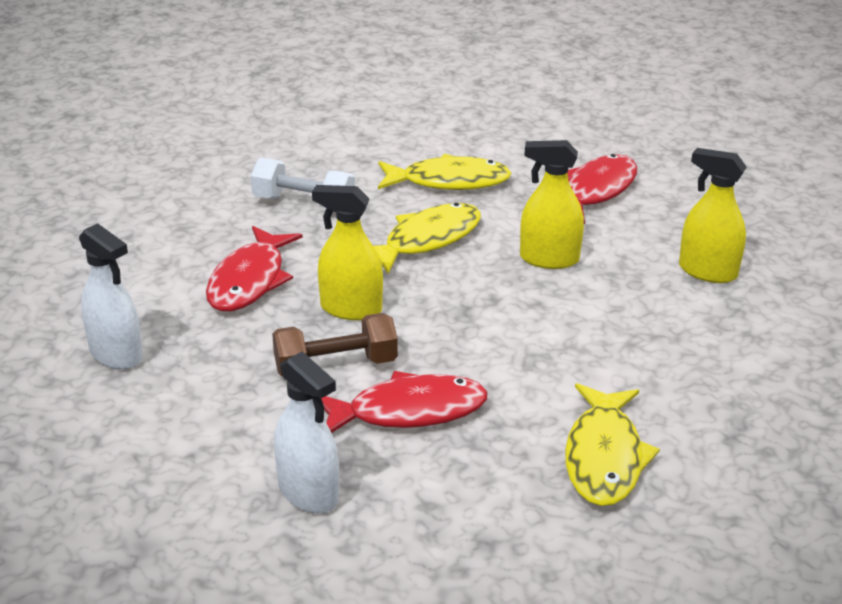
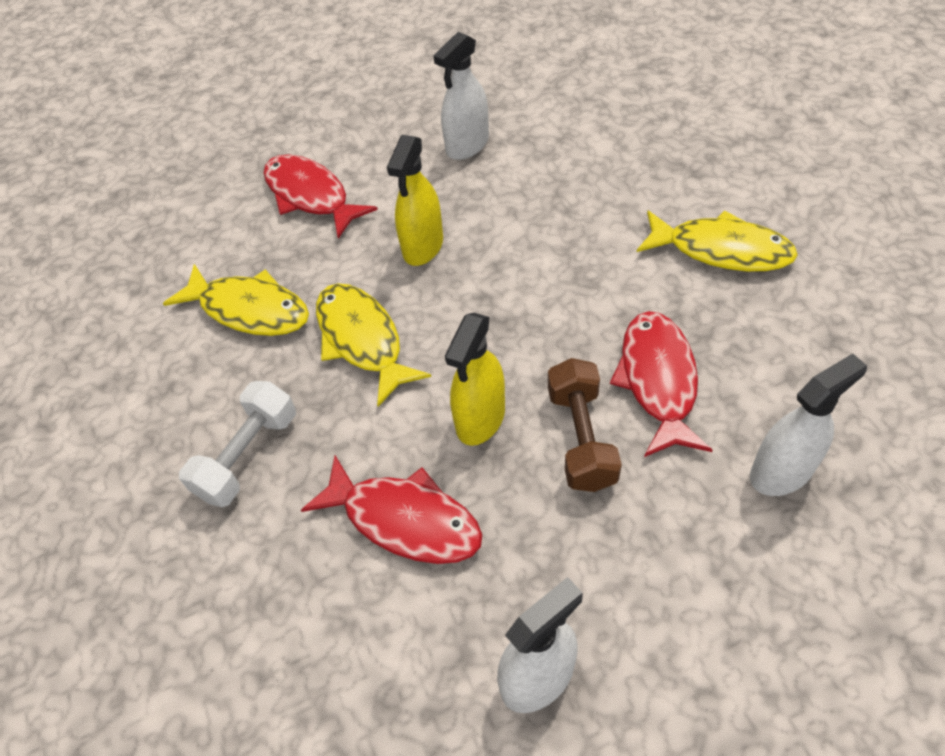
camera: 75 degrees left, 20 degrees up
(449, 181) = (249, 310): yellow fish -> yellow fish turned 105 degrees clockwise
(707, 271) = (467, 145): yellow spray bottle -> white spray bottle

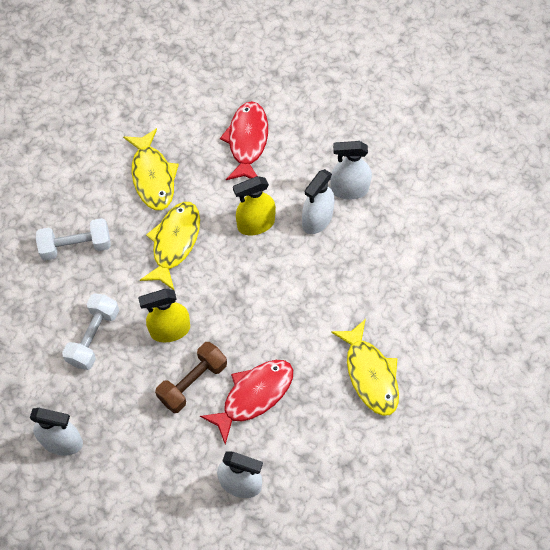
camera: 45 degrees right, 10 degrees up
(404, 520) = (93, 337): red fish -> white dumbbell
(475, 190) = (317, 219): none -> white spray bottle

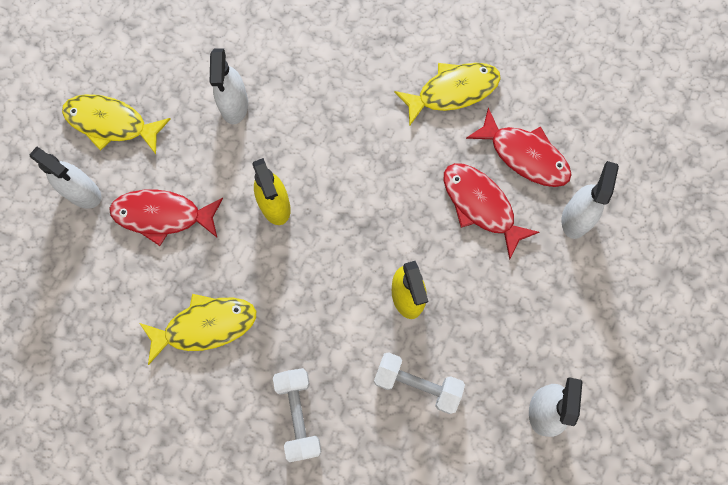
camera: 90 degrees left, 10 degrees up
(175, 243) = (297, 296): yellow fish -> yellow fish (111, 123)
(192, 382) = (468, 270): brown dumbbell -> none
(304, 438) = (524, 155): none -> red fish
(317, 219) = (271, 139): white spray bottle -> white spray bottle (83, 192)

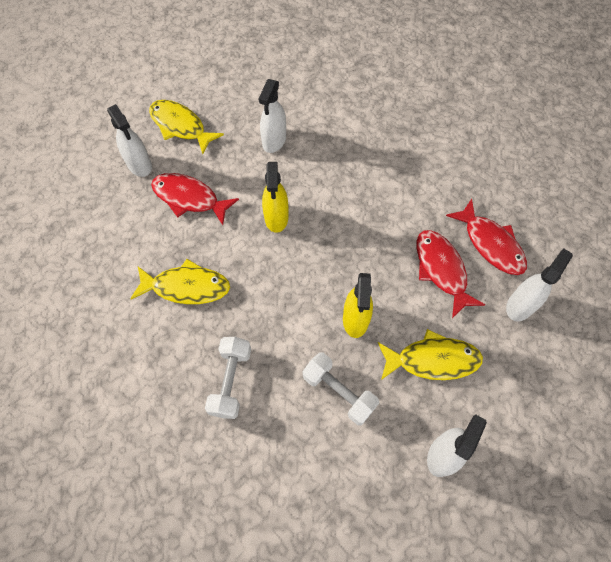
camera: 20 degrees right, 10 degrees down
(453, 91) = (446, 180): yellow fish -> yellow fish (432, 360)

